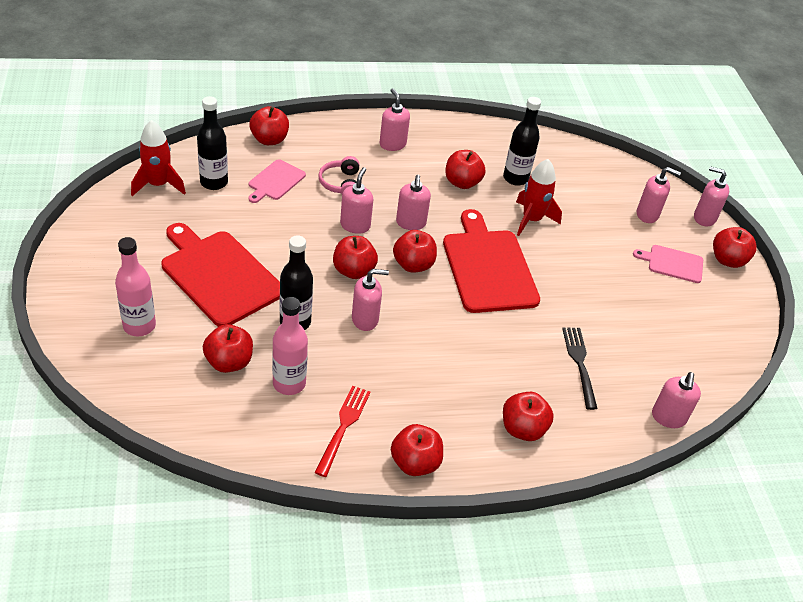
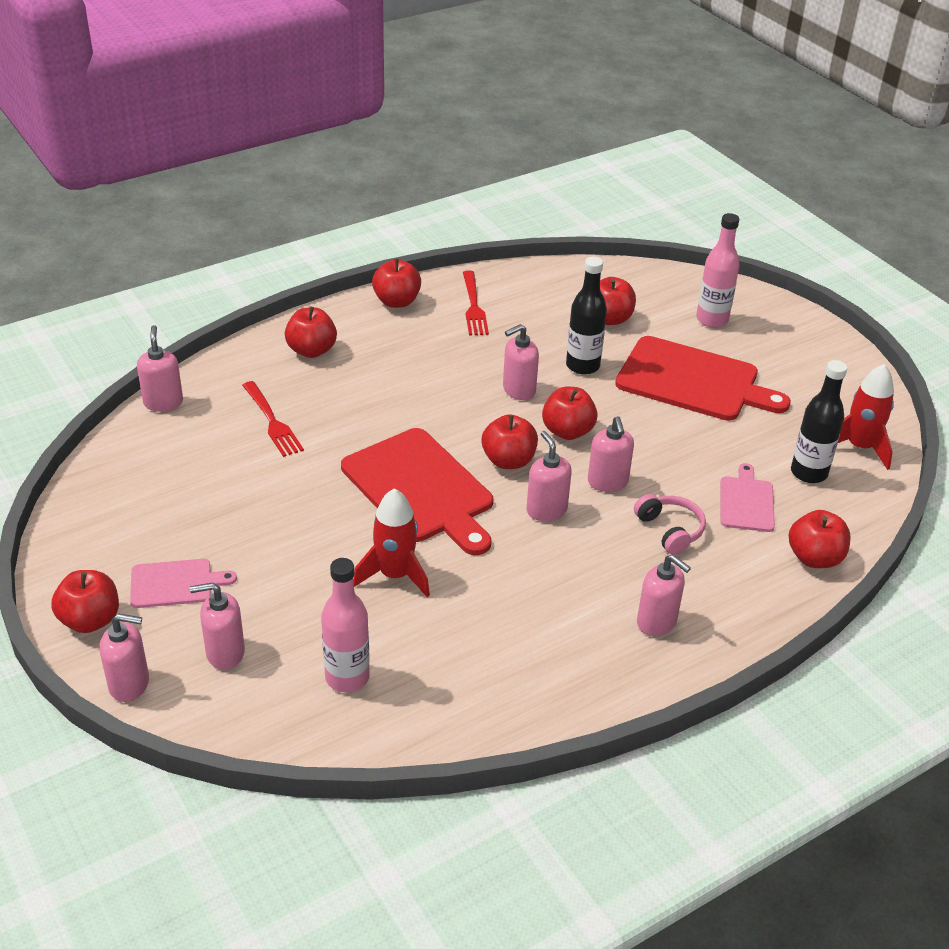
camera: 160 degrees right, 5 degrees down
(289, 383) = (544, 320): pink bottle -> pink bottle (347, 677)
(462, 182) = (519, 597): red apple -> none
(515, 178) = (448, 636): black bottle -> none
(579, 364) = (272, 421): black fork -> red fork

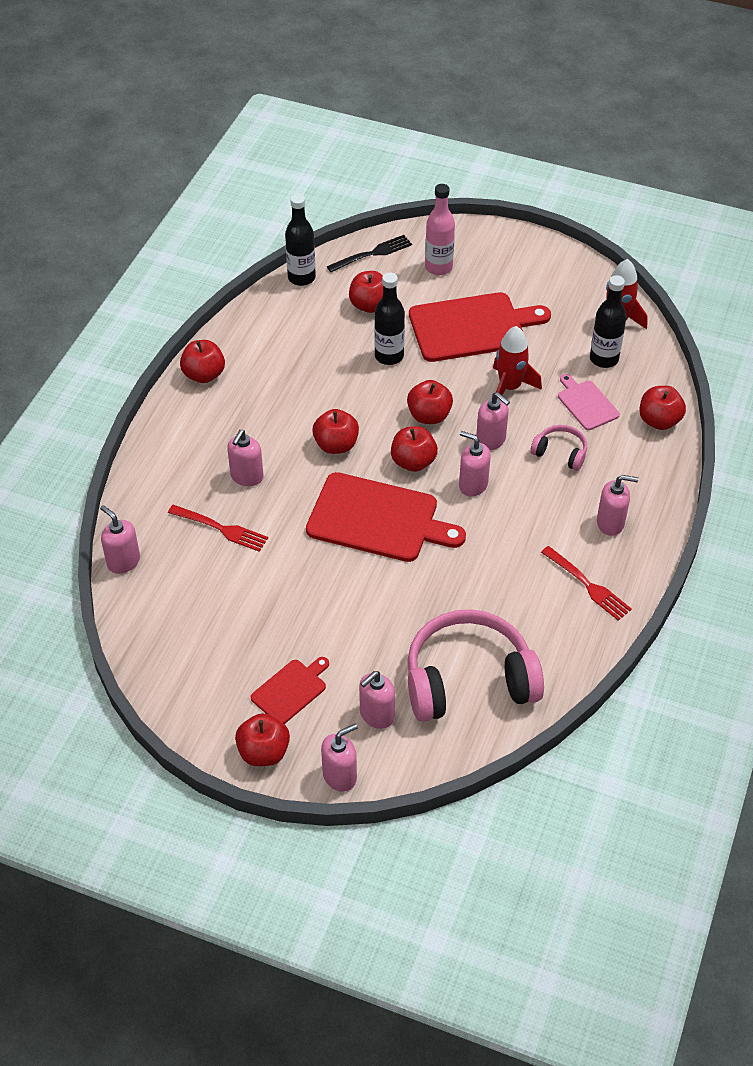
camera: 35 degrees left, 10 degrees up
(175, 583) = (291, 690): pink cutting board -> red cutting board
(311, 350) = (186, 453): red apple -> red apple (336, 445)
(347, 677) = (468, 680): pink bottle -> pink headphones
(395, 575) = (426, 592): red rocket -> red rocket (509, 387)
(473, 306) = (264, 347): red fork -> red fork (587, 585)
(518, 390) = (365, 401): pink soap dispenser -> pink soap dispenser (246, 477)
(568, 271) = (301, 278): none -> black bottle
(657, 282) = (372, 254): none -> black fork

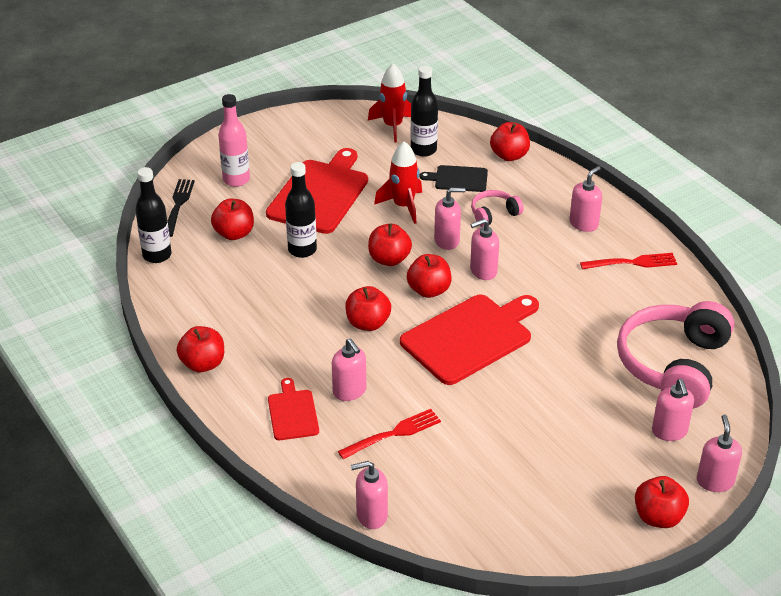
camera: 55 degrees left, 10 degrees down
(291, 690) = (606, 470): red cutting board -> red cutting board (292, 413)
(586, 403) = (458, 179): pink cutting board -> black cutting board

